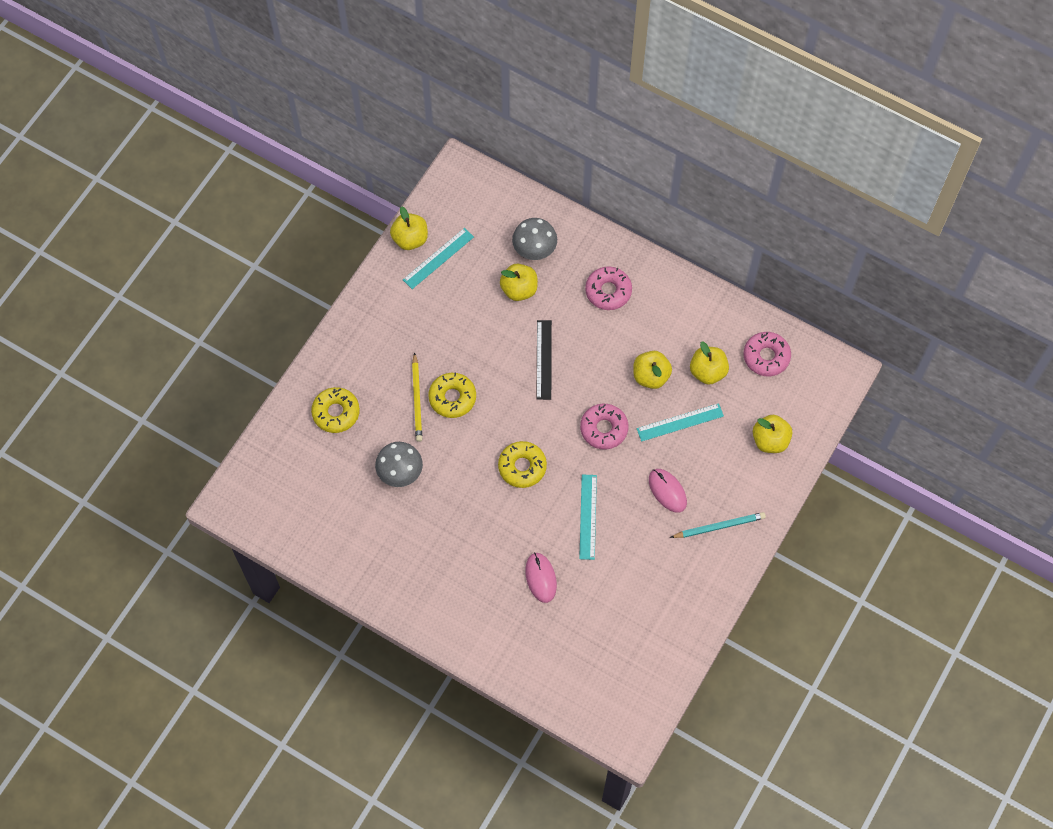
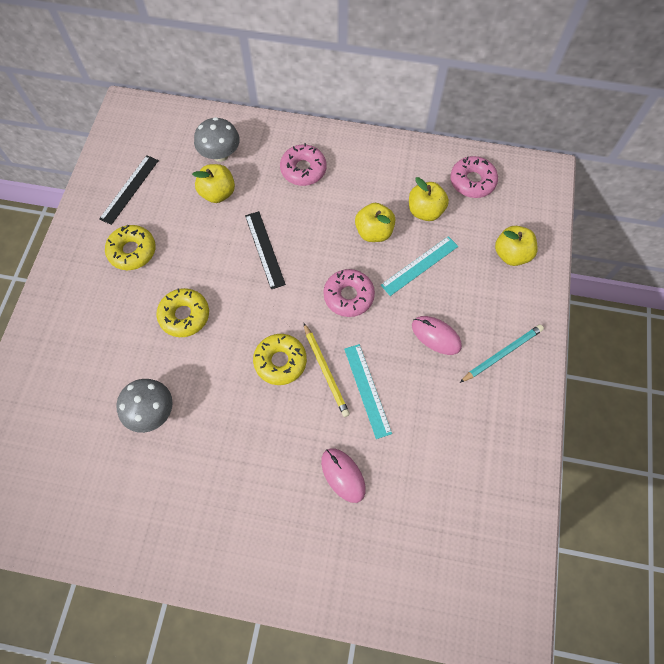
camera: 20 degrees left, 0 degrees up
(336, 412) = (64, 371): yellow donut -> yellow donut (132, 251)
(410, 239) = (96, 180): yellow apple -> none
(417, 399) = (148, 329): yellow pencil -> yellow pencil (326, 371)
(438, 258) = (129, 189): turquoise ruler -> black ruler

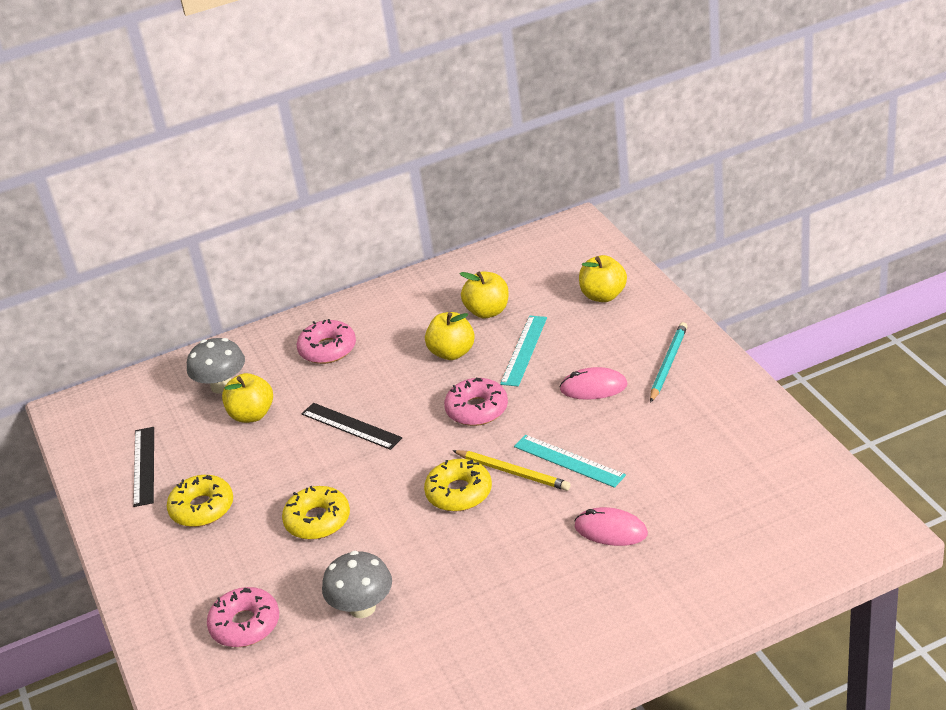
camera: 30 degrees left, 30 degrees down
(472, 181) = (511, 268): pink donut -> pink donut (245, 625)

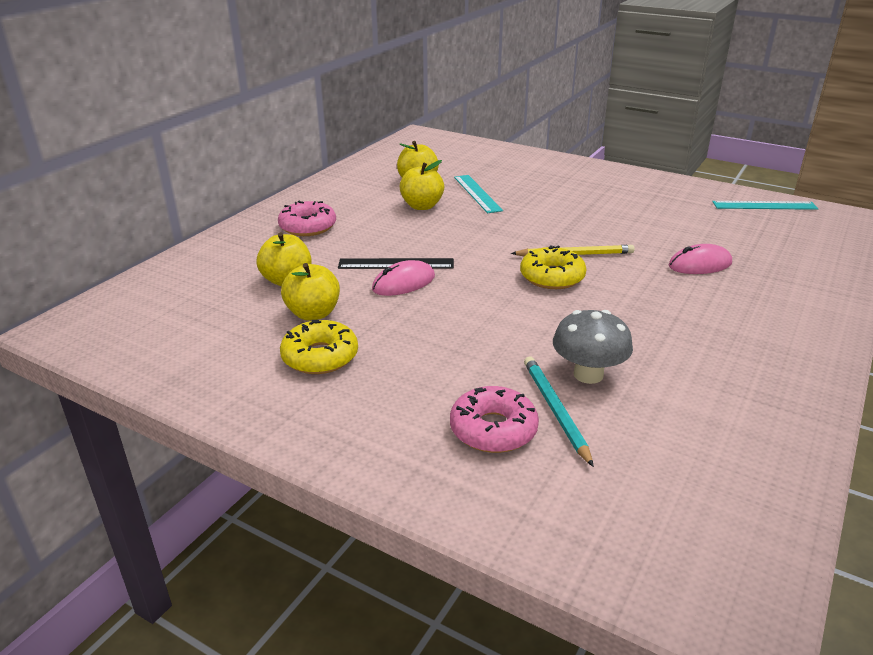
camera: 40 degrees left, 5 degrees down
(144, 466) = (210, 345): black ruler -> none
(222, 386) = (229, 270): grey mushroom -> none
(317, 520) = (454, 329): yellow donut -> none
(477, 409) = (490, 229): pink donut -> none
(569, 461) = (605, 238): turquoise ruler -> turquoise ruler (764, 205)
(593, 387) = (559, 199): pink mouse -> pink mouse (403, 283)
(603, 295) = (492, 159): yellow apple -> yellow apple (313, 313)
(668, 364) = (590, 178): turquoise pencil -> turquoise pencil (555, 410)

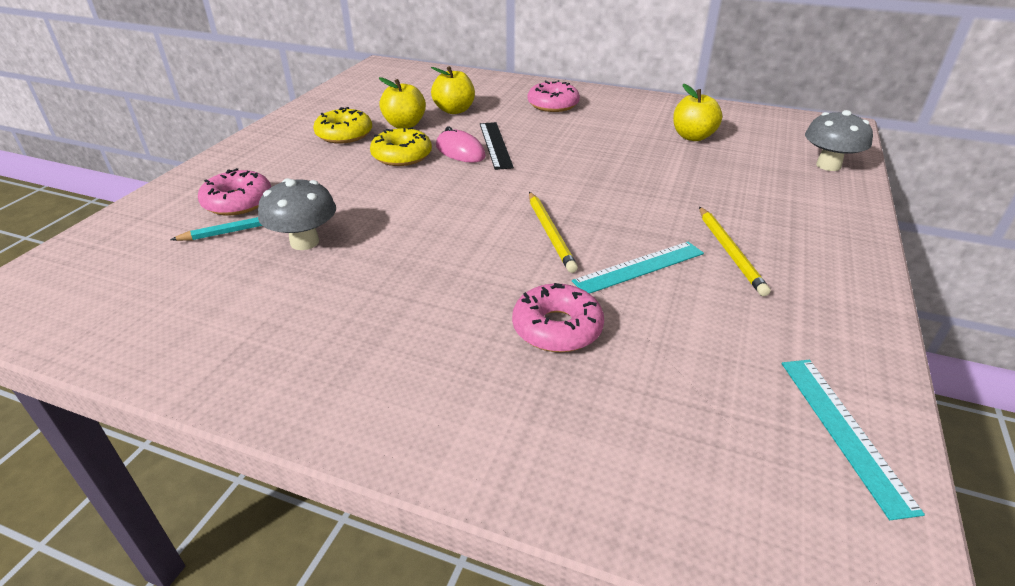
camera: 80 degrees right, 5 degrees up
(422, 206) = (629, 144): yellow apple -> none
(477, 193) = (685, 169): turquoise ruler -> turquoise ruler (639, 267)
(484, 151) = (828, 165): none -> grey mushroom
(552, 277) = (490, 220): yellow donut -> yellow donut (402, 156)
(602, 200) = (730, 252): none -> yellow pencil
(700, 265) = (557, 328): pink mouse -> pink donut

